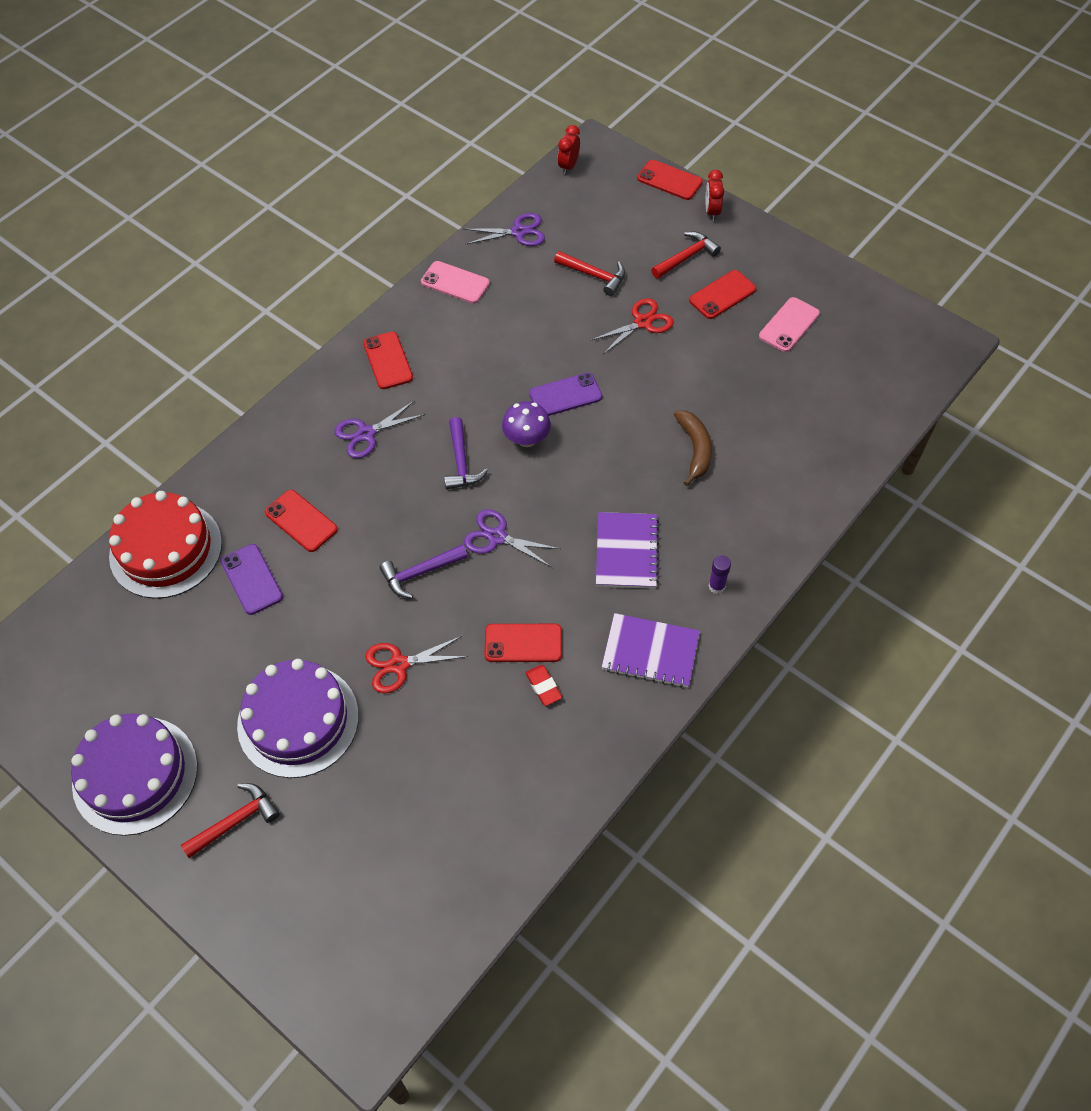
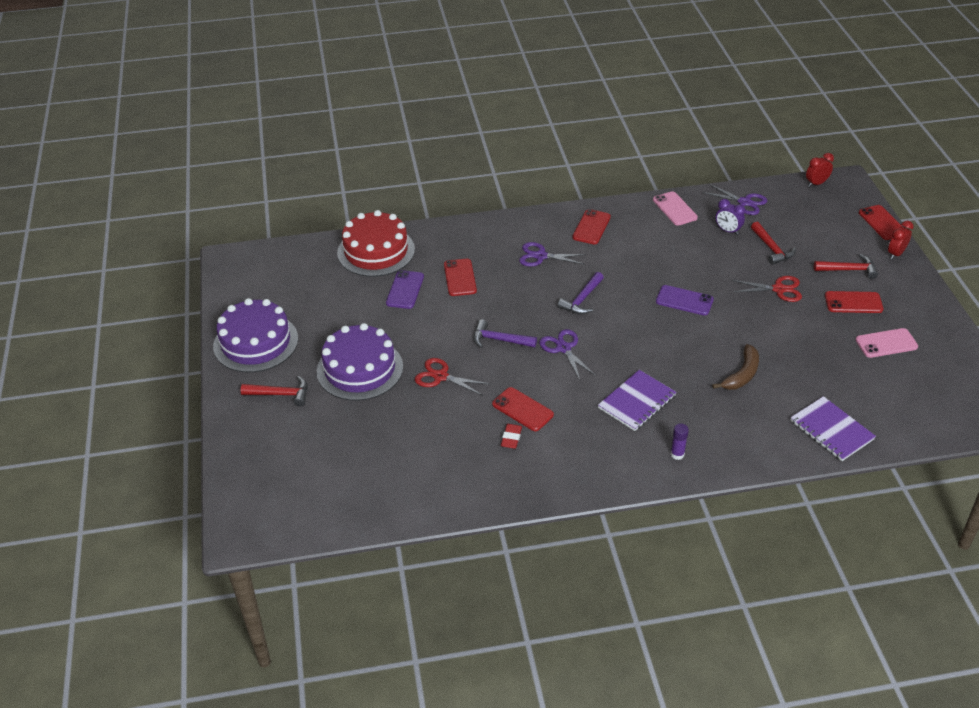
camera: 40 degrees right, 15 degrees down
(526, 439) = (635, 310): purple mushroom -> none
(533, 279) = (727, 231): none -> purple clock
(650, 652) = (596, 461): purple notebook -> purple notebook (831, 430)

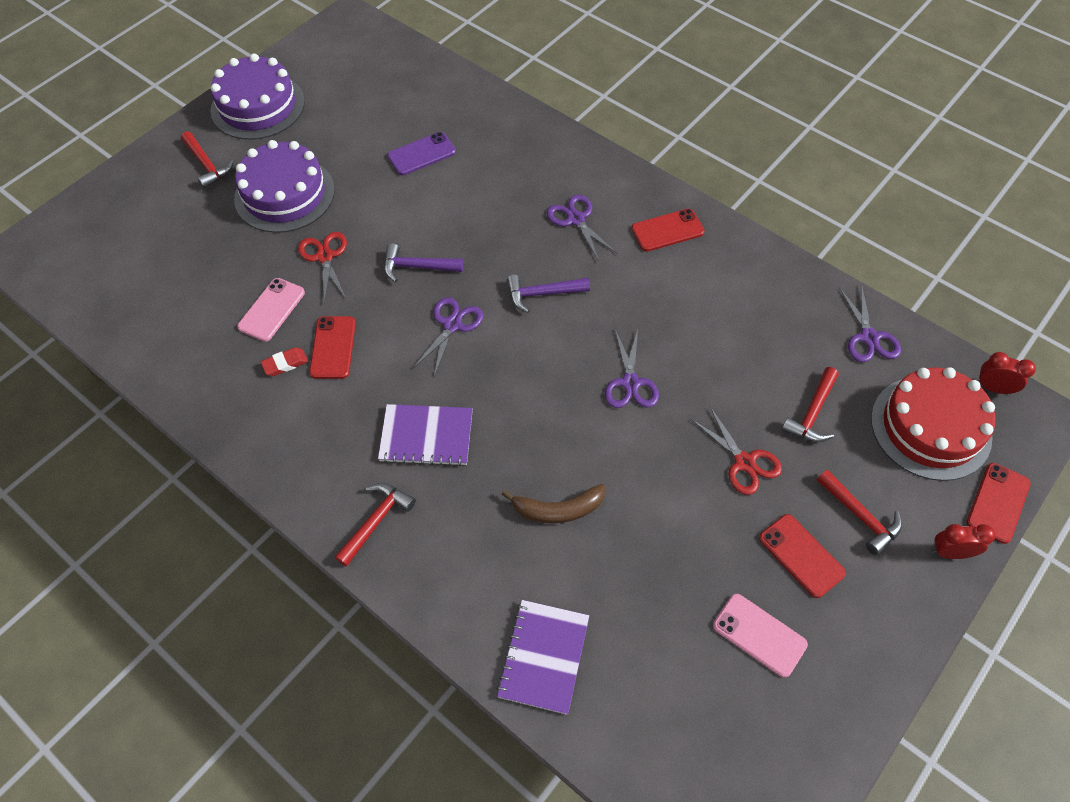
camera: 50 degrees right, 15 degrees up
(376, 251) = (455, 99): red cake -> red cake (930, 427)
(460, 278) = (479, 181): red phone -> none
(499, 340) = (417, 267): purple hammer -> purple hammer turned 60 degrees counterclockwise
(675, 209) = (781, 281): pink phone -> pink phone (272, 310)
(677, 454) = (376, 521): purple glue stick -> red hammer
(684, 301) = (630, 383): purple phone -> purple scissors
(727, 231) = (797, 352): purple clock -> none

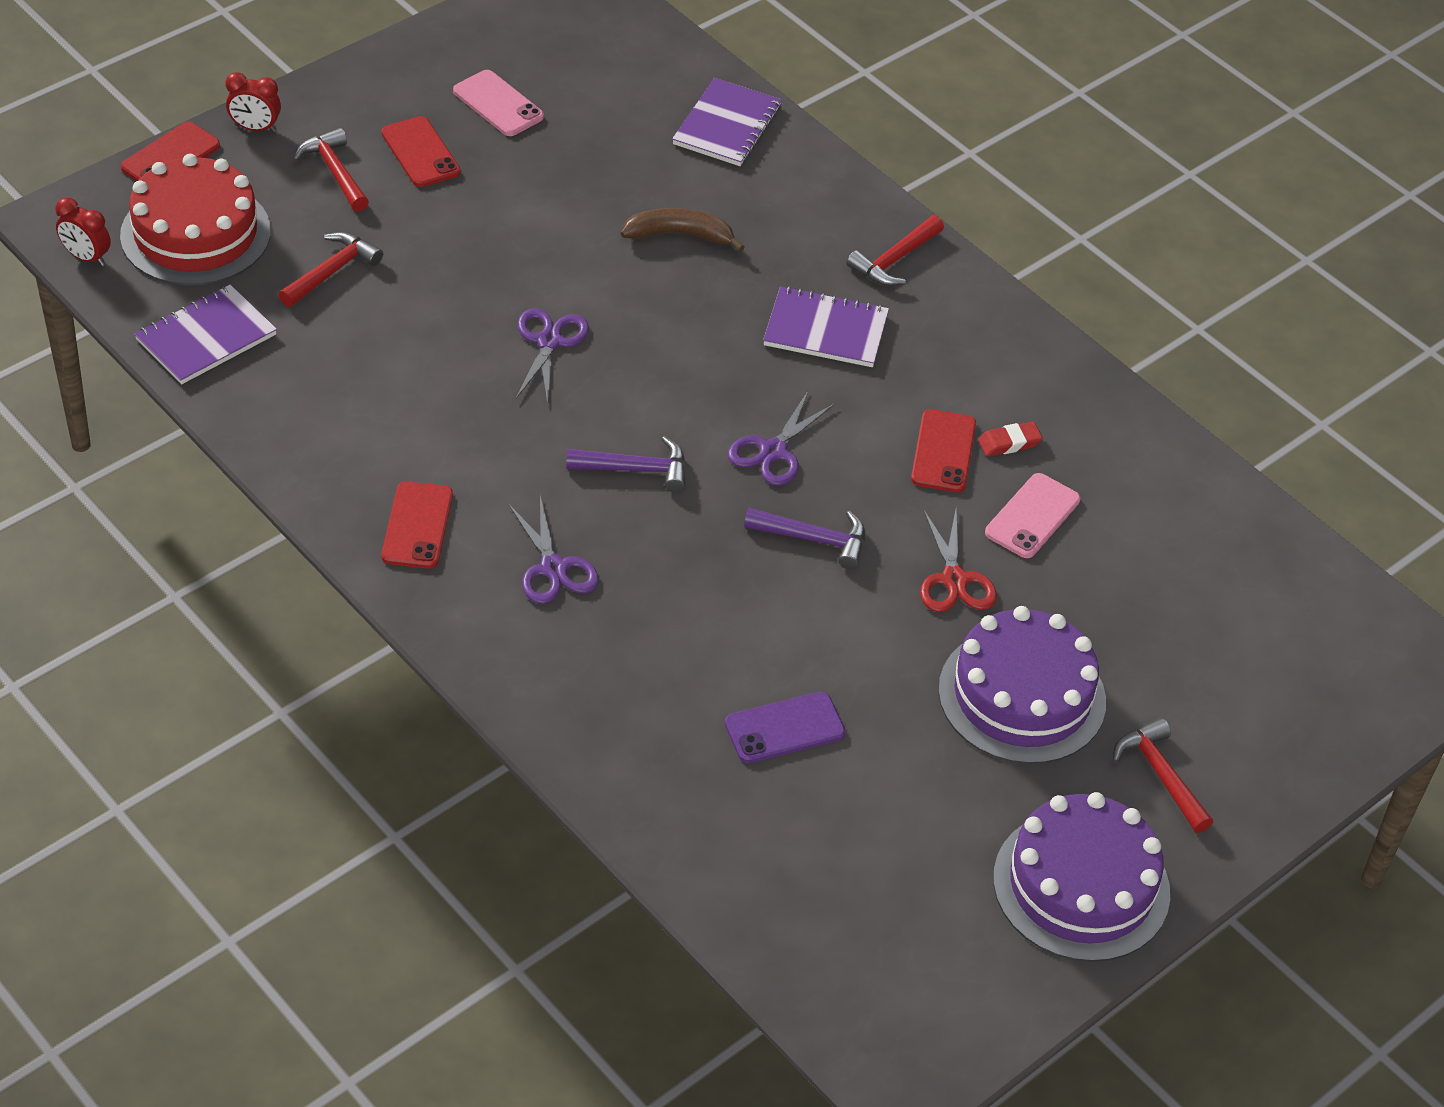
camera: 175 degrees left, 10 degrees down
(667, 230) = (417, 526): red phone -> red phone turned 75 degrees counterclockwise
(744, 462) = (442, 240): red scissors -> none
(869, 337) = (206, 337): purple scissors -> purple notebook

